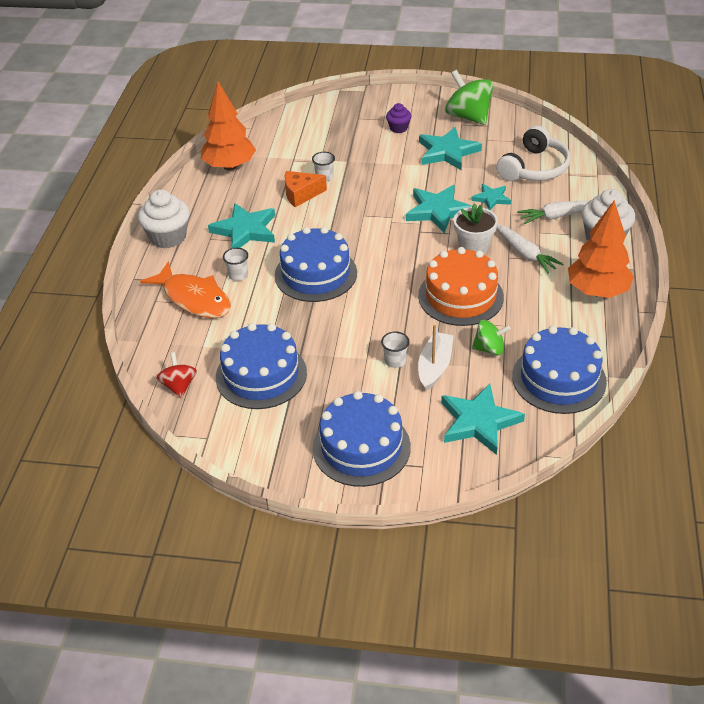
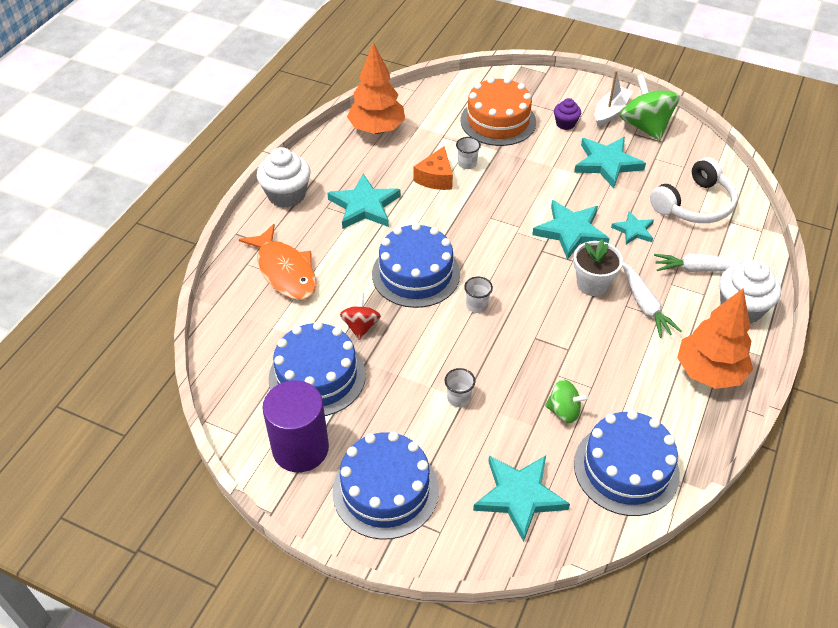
camera: 15 degrees right, 5 degrees up
(179, 386) = (232, 367): red spinning top -> red spinning top (361, 326)
(238, 275) = (338, 255): white cup -> white cup (477, 305)
(271, 434) = (300, 448): none -> purple cylinder
(301, 194) = (435, 178): orange cheese -> orange cheese turned 75 degrees counterclockwise
(434, 366) = (497, 416): white boat -> white boat (610, 111)
(460, 296) = (556, 339): orange cake -> orange cake (498, 121)

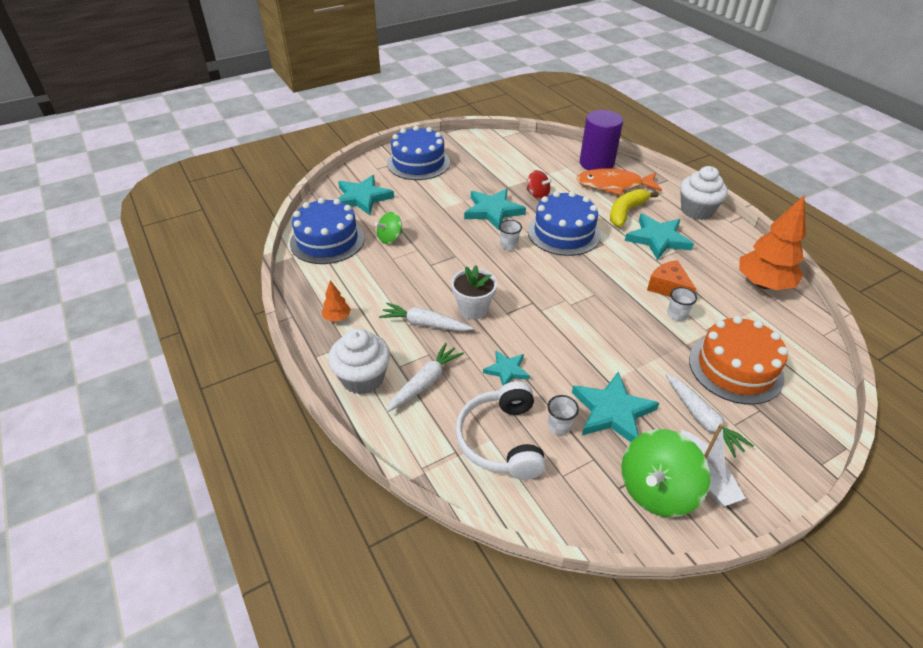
camera: 125 degrees right, 5 degrees down
(300, 448) = (472, 149): purple cylinder -> purple cylinder (596, 163)
(317, 376) = (514, 168): blue cake -> none
(334, 242) = (626, 212): none -> yellow banana
(458, 398) = (445, 206): white cup -> white cup (559, 425)
(565, 124) = (702, 419): purple cupcake -> white carrot
(571, 231) = (539, 330): turquoise star -> turquoise star (493, 211)
(645, 126) = (656, 490): green spinning top -> green spinning top turned 120 degrees clockwise
(709, 372) = (337, 318): orange tree -> orange tree, size x0.45

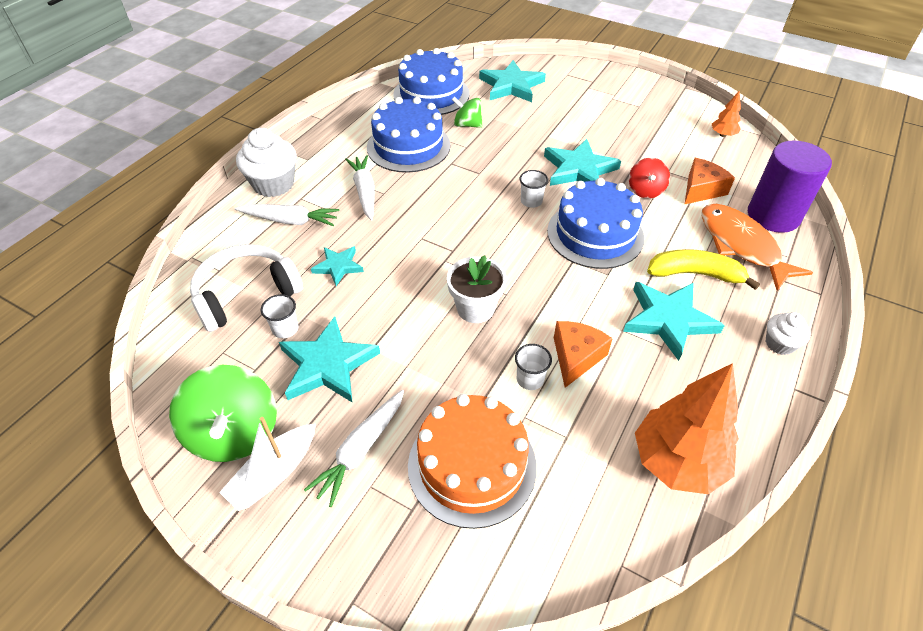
camera: 60 degrees right, 5 degrees up
(337, 318) = (336, 141): orange tree -> orange tree (723, 135)
(418, 163) = (606, 93): blue cake -> blue cake (408, 146)
(473, 309) = (409, 213): white flower pot -> white flower pot (475, 308)
(554, 175) = (701, 190): none -> orange cheese
(656, 490) = (235, 433): green spinning top -> green spinning top turned 120 degrees counterclockwise
(696, 210) = (779, 344): white cupcake -> white cupcake, size x0.56

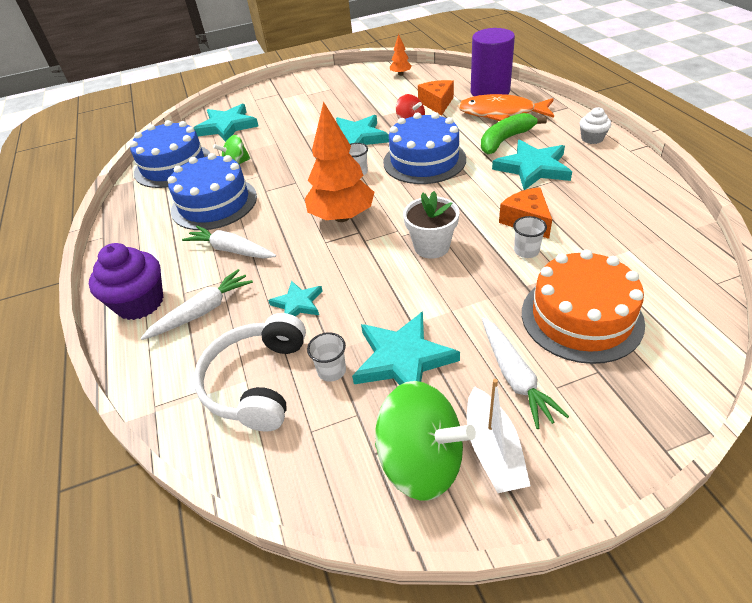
camera: 45 degrees left, 5 degrees down
(273, 184) = (140, 303): white cupcake -> purple cupcake
(677, 462) = (651, 220): orange tree -> orange tree (342, 217)
(695, 274) = (505, 140): yellow banana -> green banana

